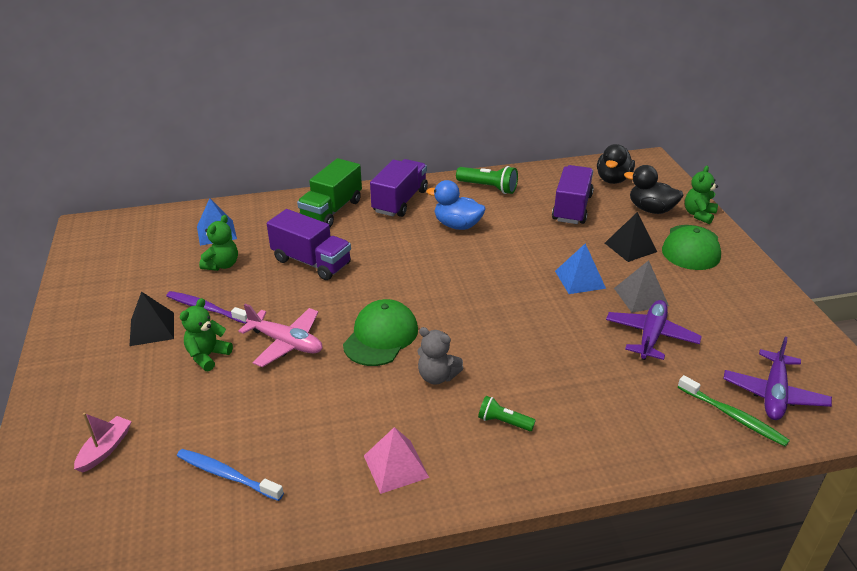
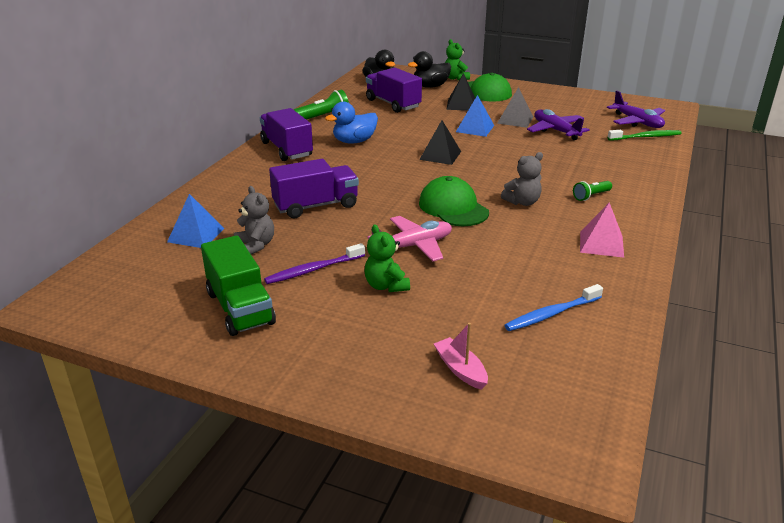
camera: 55 degrees left, 5 degrees down
(152, 329) = (306, 305): black pyramid -> black pyramid (440, 155)
(222, 265) = (256, 245): green teddy bear -> grey teddy bear
(332, 210) = (252, 177): green truck -> green truck (240, 308)

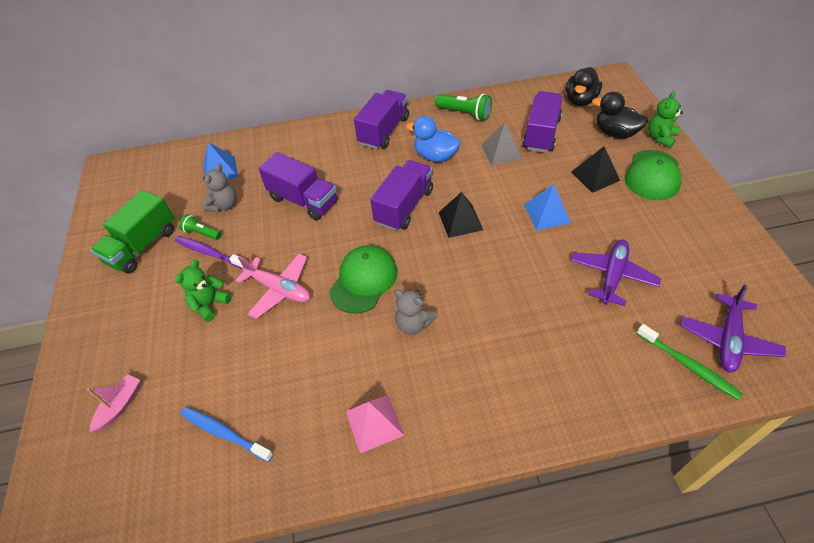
camera: 60 degrees right, 20 degrees up
(393, 169) = (404, 207): none -> purple truck
(515, 120) = (603, 232): grey pyramid -> grey pyramid (501, 152)
(591, 196) = (473, 373): green flashlight -> green flashlight (202, 233)

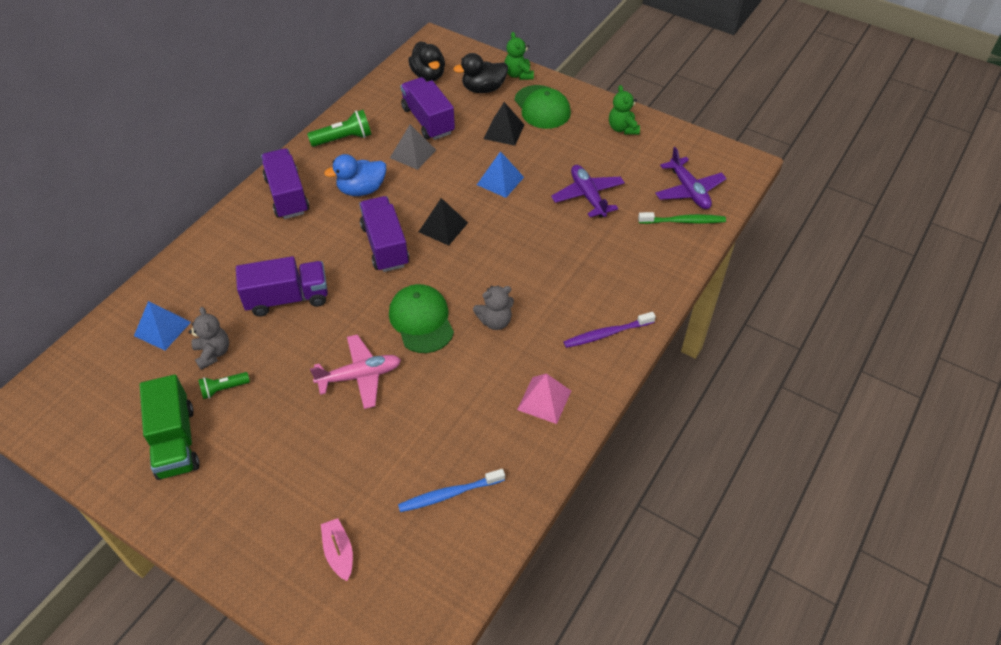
camera: 50 degrees left, 0 degrees up
(209, 253) = (255, 397): purple toothbrush -> purple toothbrush (606, 334)
(210, 304) = (314, 431): green teddy bear -> green teddy bear (622, 128)

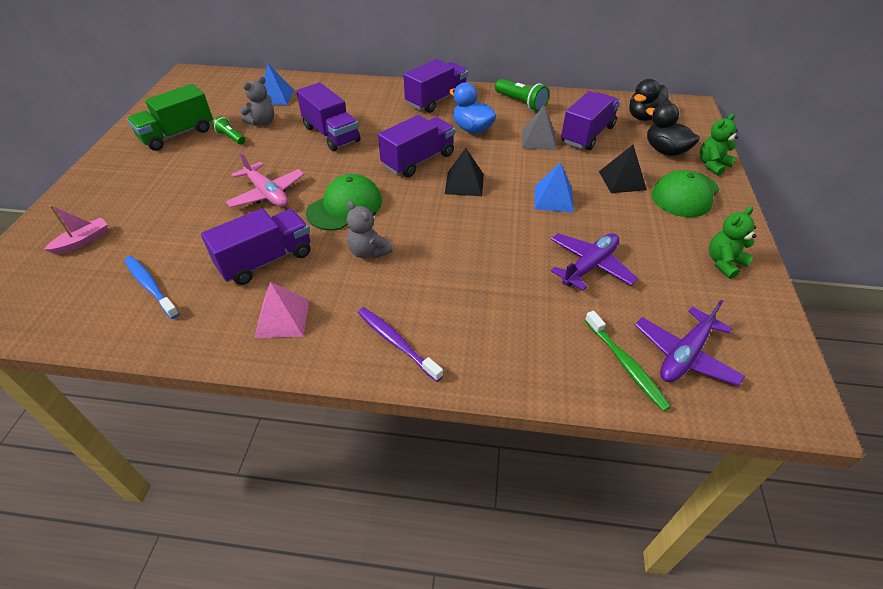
camera: 65 degrees right, 5 degrees down
(463, 397) = (266, 260): none -> purple truck

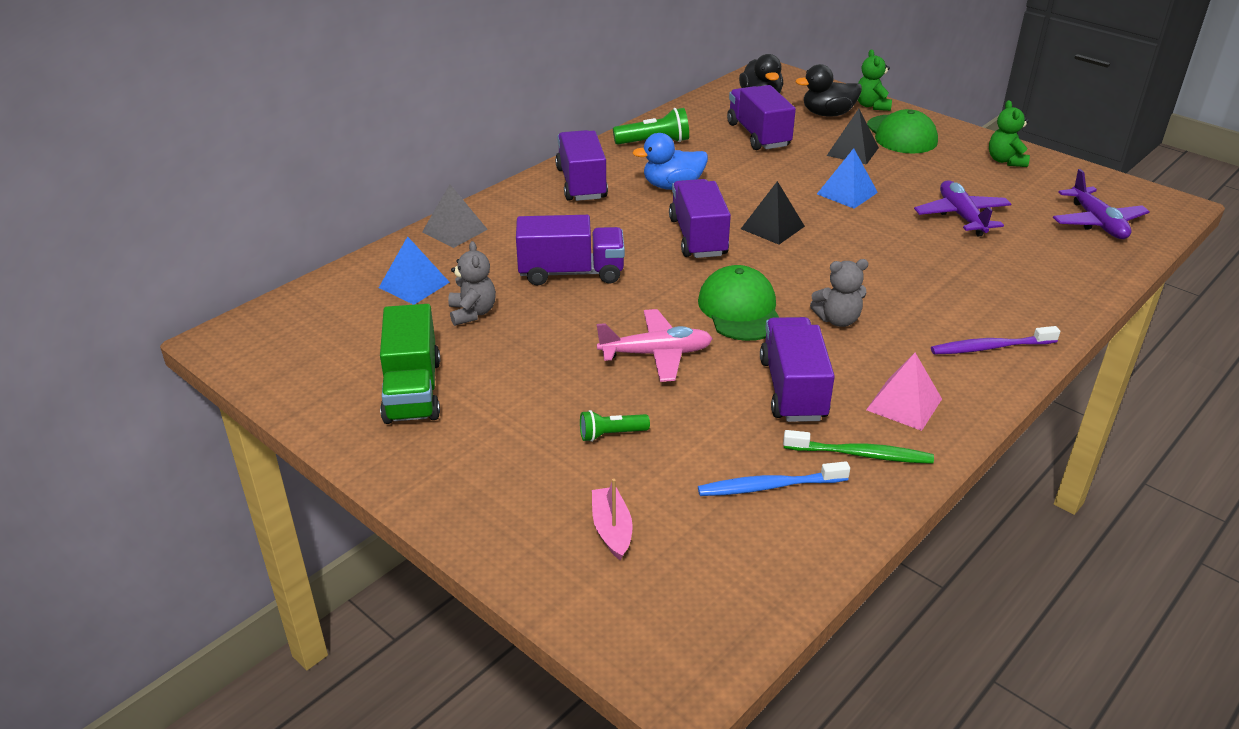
camera: 55 degrees left, 10 degrees down
(231, 137) = (481, 347): green flashlight -> green flashlight (611, 434)
(538, 140) = (738, 161): grey pyramid -> grey pyramid (454, 230)
(626, 365) = (1092, 250): green toothbrush -> green toothbrush (861, 454)

